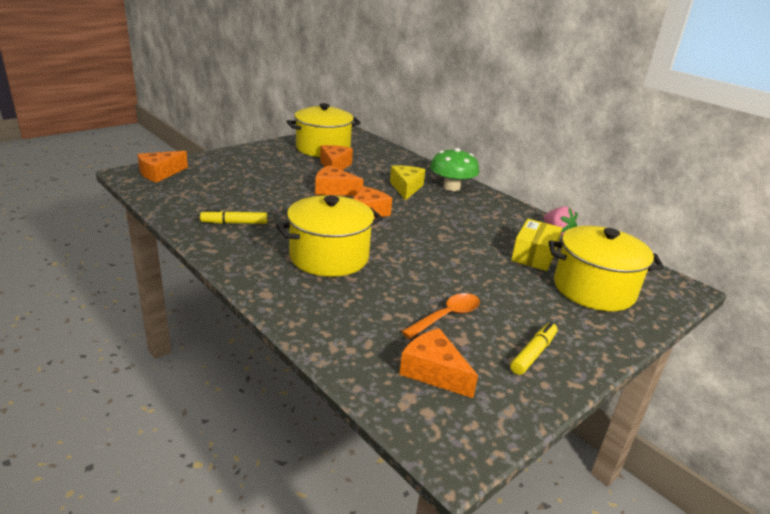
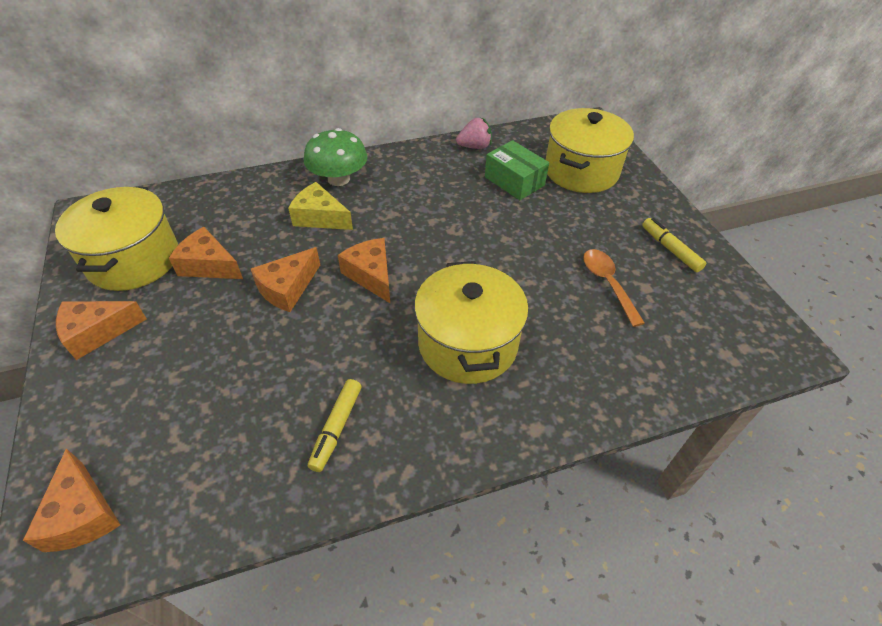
camera: 65 degrees left, 20 degrees up
(433, 372) = (691, 324): orange cheese -> orange cheese (97, 333)
(534, 255) = (514, 181): yellow box -> green box

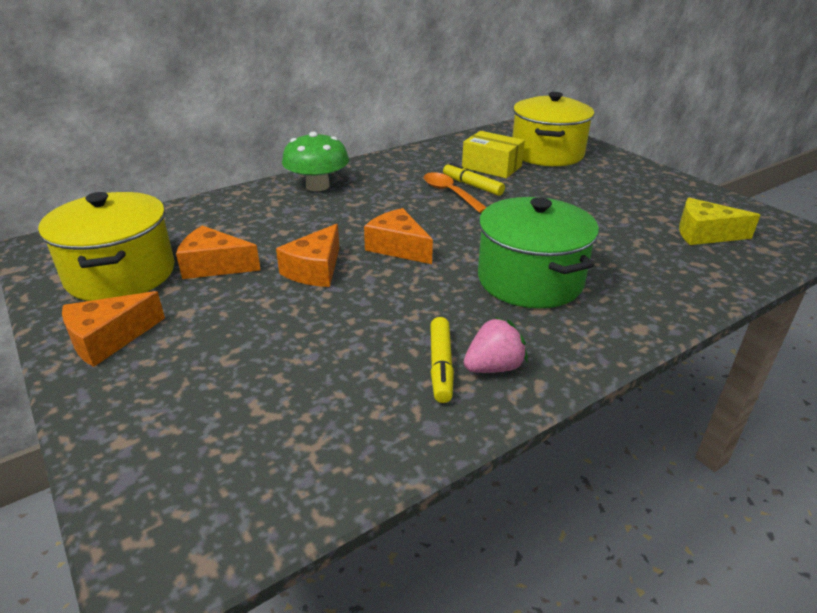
camera: 15 degrees left, 15 degrees down
(82, 514) = (180, 502): orange cheese -> none
(320, 217) = (316, 214): yellow cheese -> yellow cheese (704, 234)
(467, 344) = (530, 280): yellow pot -> green pot
(474, 146) = (438, 149): pink strawberry -> pink strawberry (493, 367)
(514, 181) = (491, 167): green box -> yellow box
(607, 283) = (627, 220): orange spoon -> orange spoon (450, 193)
(670, 249) = (662, 191): yellow marker -> yellow marker (472, 185)

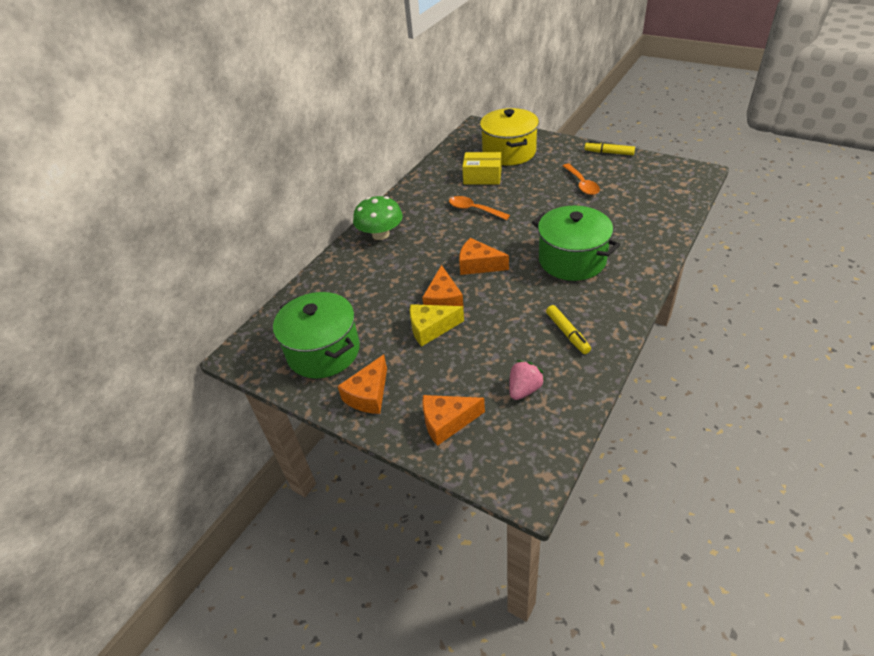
camera: 20 degrees left, 10 degrees up
(121, 274) = (323, 351): yellow pot -> green pot
(214, 266) = (377, 322): orange cheese -> orange cheese (447, 422)
(472, 185) = (483, 198): yellow marker -> yellow marker (609, 153)
(493, 367) = (594, 323): pink strawberry -> pink strawberry (524, 389)
(617, 205) = (582, 184): none -> orange spoon
(704, 234) = (643, 190): yellow cheese -> yellow cheese (431, 329)

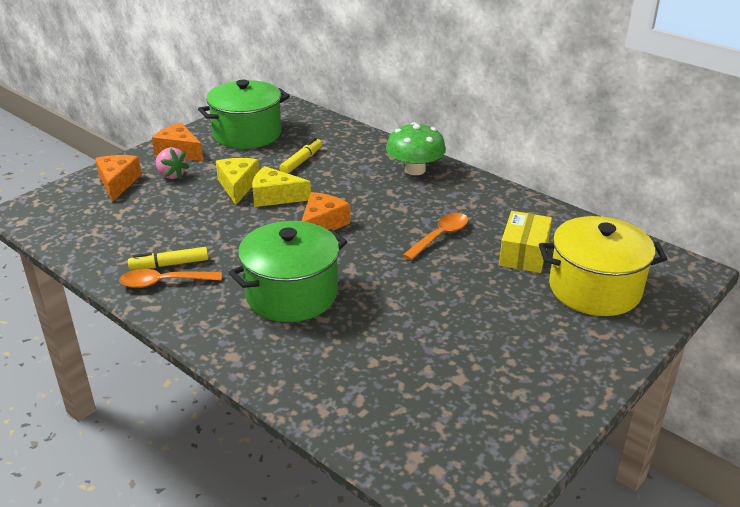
camera: 95 degrees right, 10 degrees down
(443, 300) = (275, 197): orange cheese -> yellow cheese
(524, 389) = (118, 225): pink strawberry -> pink strawberry (171, 175)
(582, 184) = (473, 344): orange spoon -> orange spoon (164, 282)
(609, 153) = (572, 402): yellow marker -> yellow marker (301, 161)

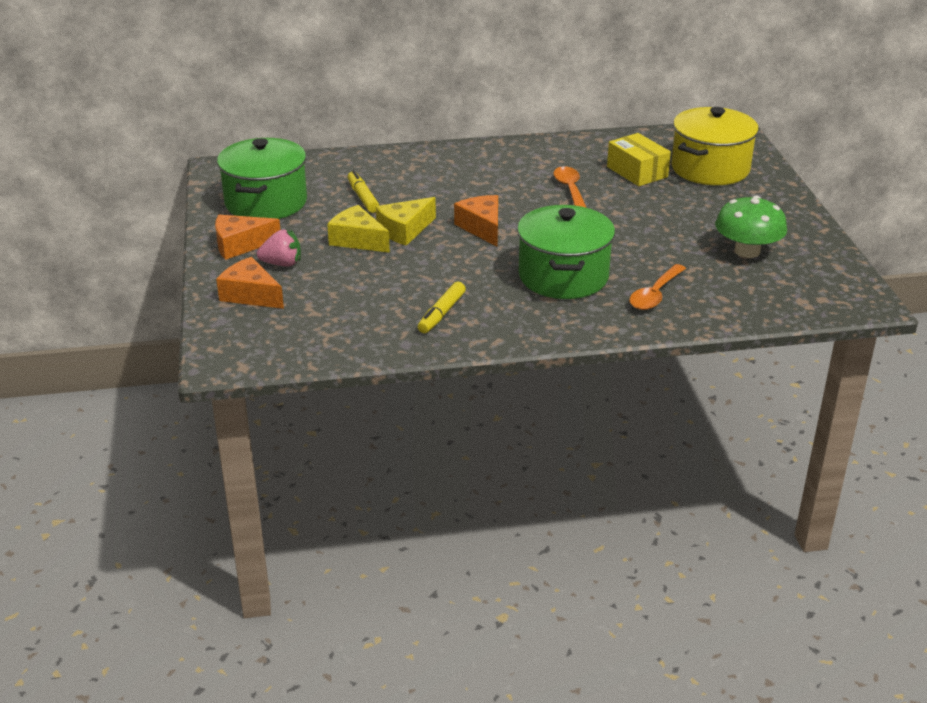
camera: 50 degrees left, 0 degrees up
(164, 282) = (466, 325): orange spoon -> orange spoon (655, 295)
(415, 170) = (458, 159): green mushroom -> green mushroom (747, 251)

